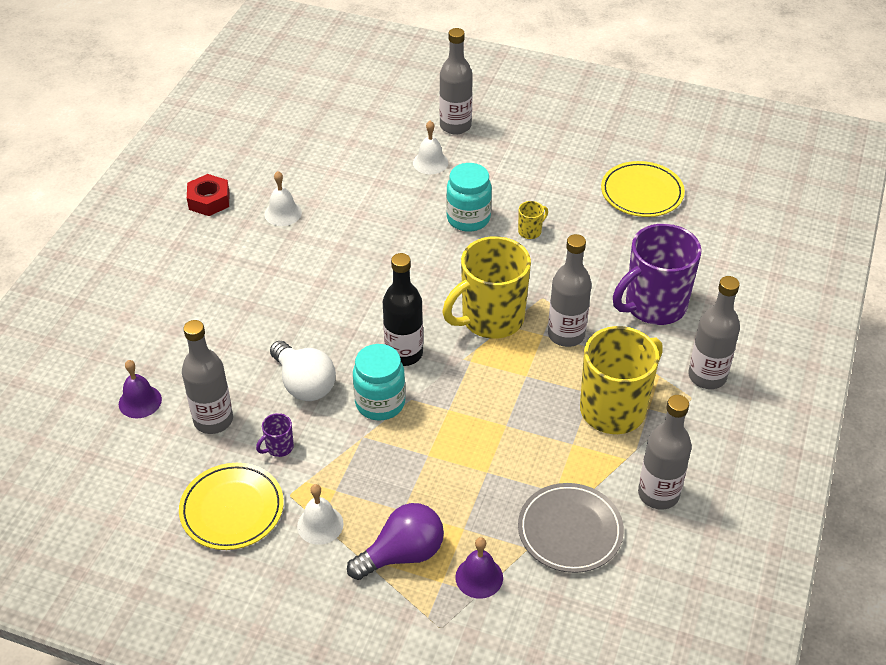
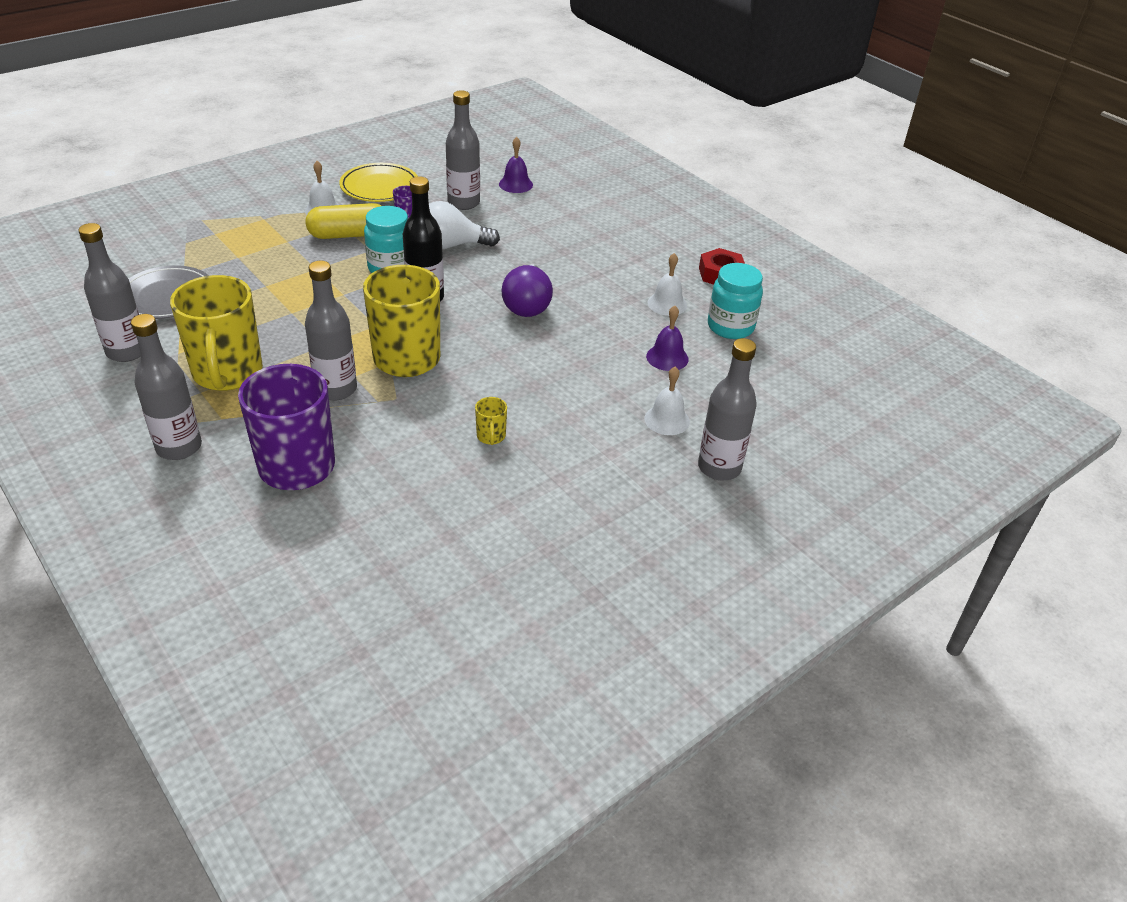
camera: 120 degrees right, 5 degrees down
(349, 470) = (349, 235): none -> yellow capsule
(402, 554) = (256, 228): purple light bulb -> purple light bulb (527, 305)
(468, 218) = (552, 405): turquoise jar -> turquoise jar (730, 327)
(479, 577) = (195, 247): purple bell -> purple bell (667, 357)
(642, 193) = (461, 559): yellow plate -> none

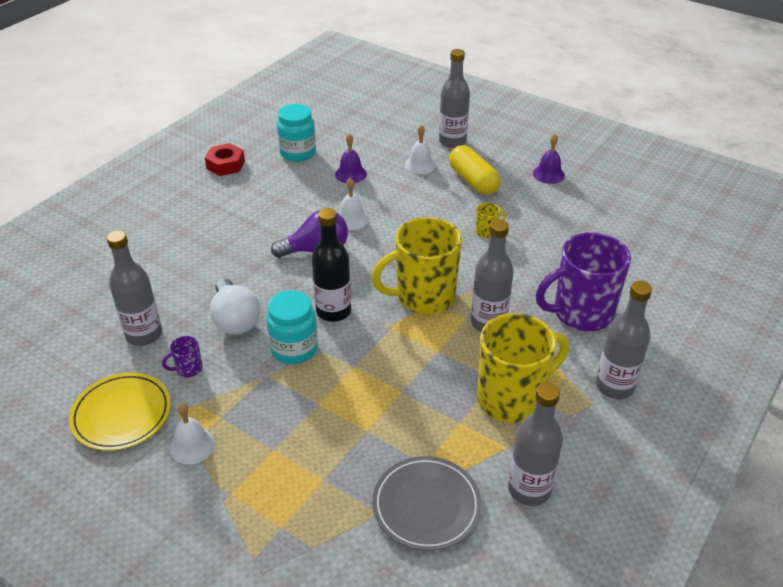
camera: 105 degrees left, 0 degrees up
(349, 235) = (241, 402): yellow capsule -> yellow capsule (473, 181)
(515, 184) = (92, 307): purple bell -> purple bell (548, 174)
(667, 304) = (280, 183): white bell -> white bell (351, 219)

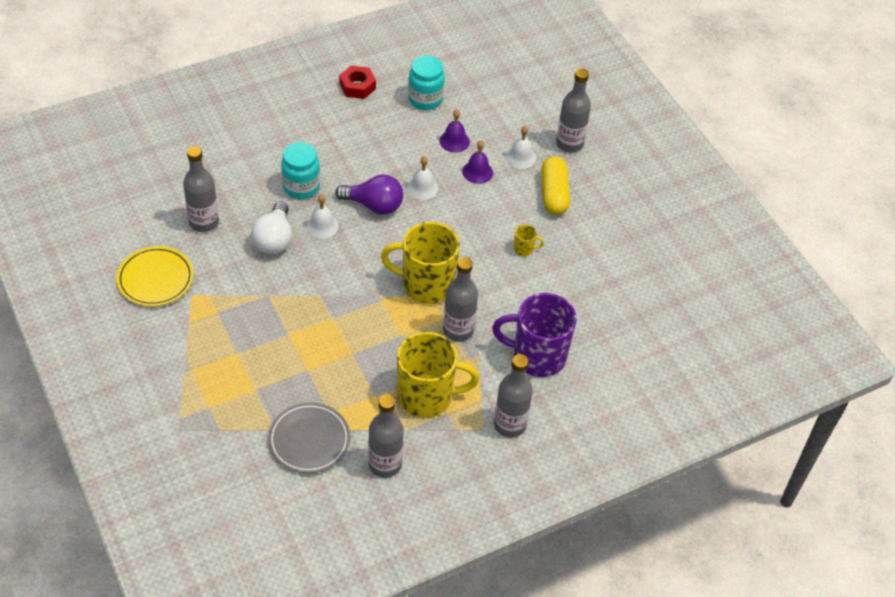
camera: 25 degrees right, 10 degrees up
(188, 369) = (218, 265): purple mug -> none
(192, 445) = (187, 324): white bell -> white bell (322, 226)
(294, 349) = (300, 284): turquoise jar -> turquoise jar (301, 187)
(333, 311) = (349, 266): black bottle -> none
(548, 174) = (626, 216): purple bell -> purple bell (477, 172)

